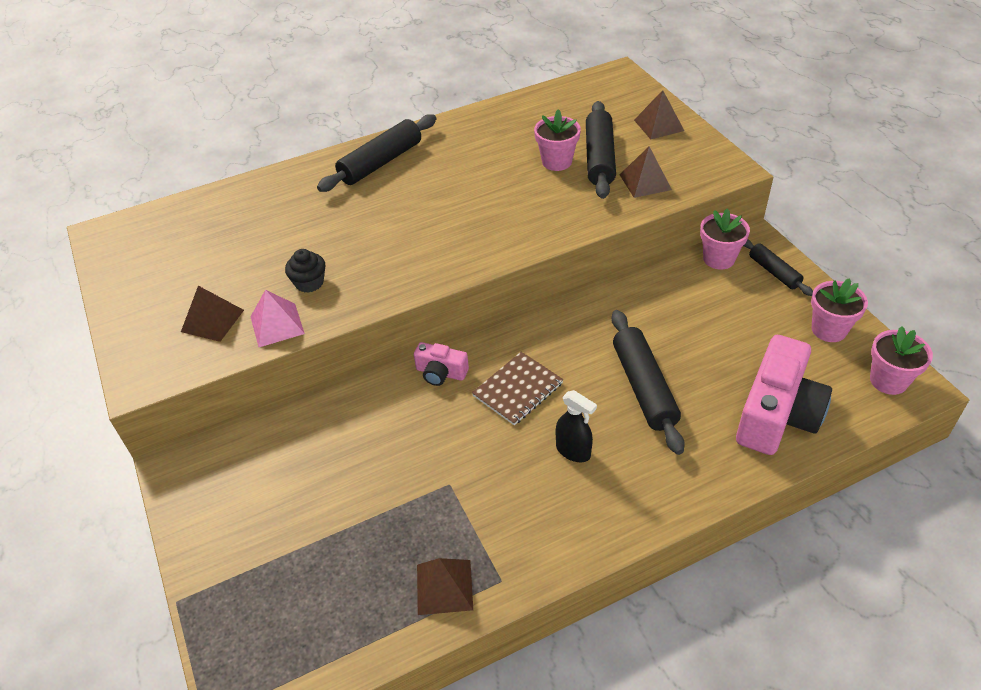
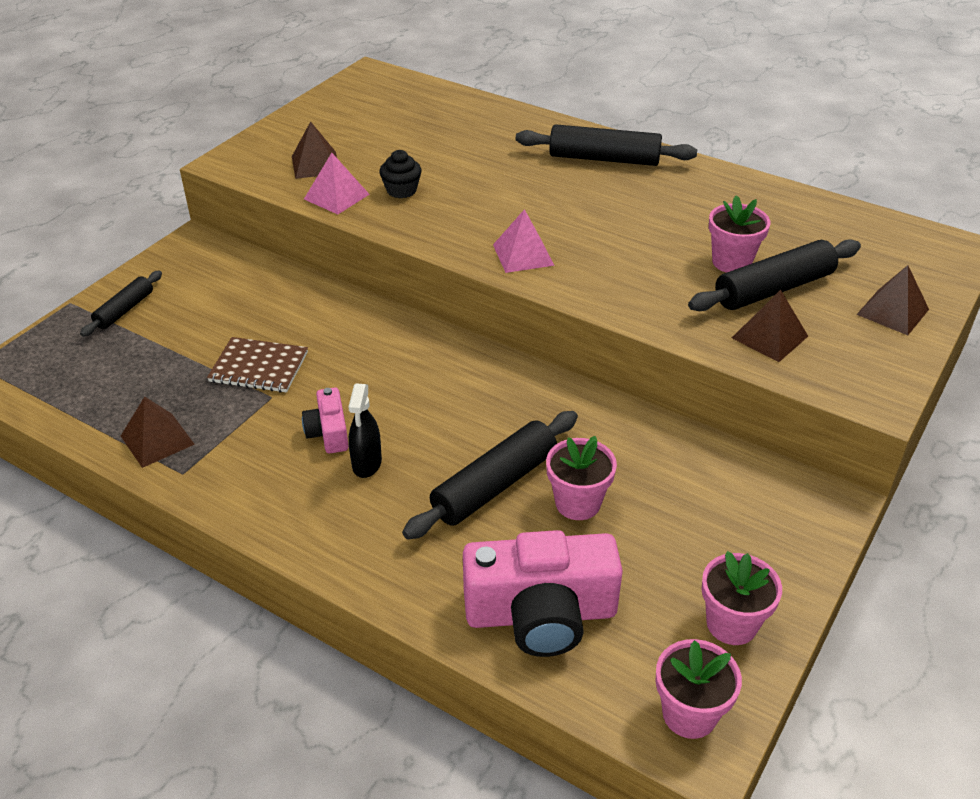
camera: 55 degrees right, 5 degrees down
(441, 373) = (402, 336): pink camera -> pink camera (328, 432)
(461, 251) = (523, 255): none -> pink pyramid
(518, 389) = (419, 394): brown notebook -> brown notebook (259, 367)
(719, 259) = (763, 478): pink flower pot -> pink flower pot (578, 503)
(774, 272) = (789, 537): black rolling pin -> black rolling pin (124, 310)

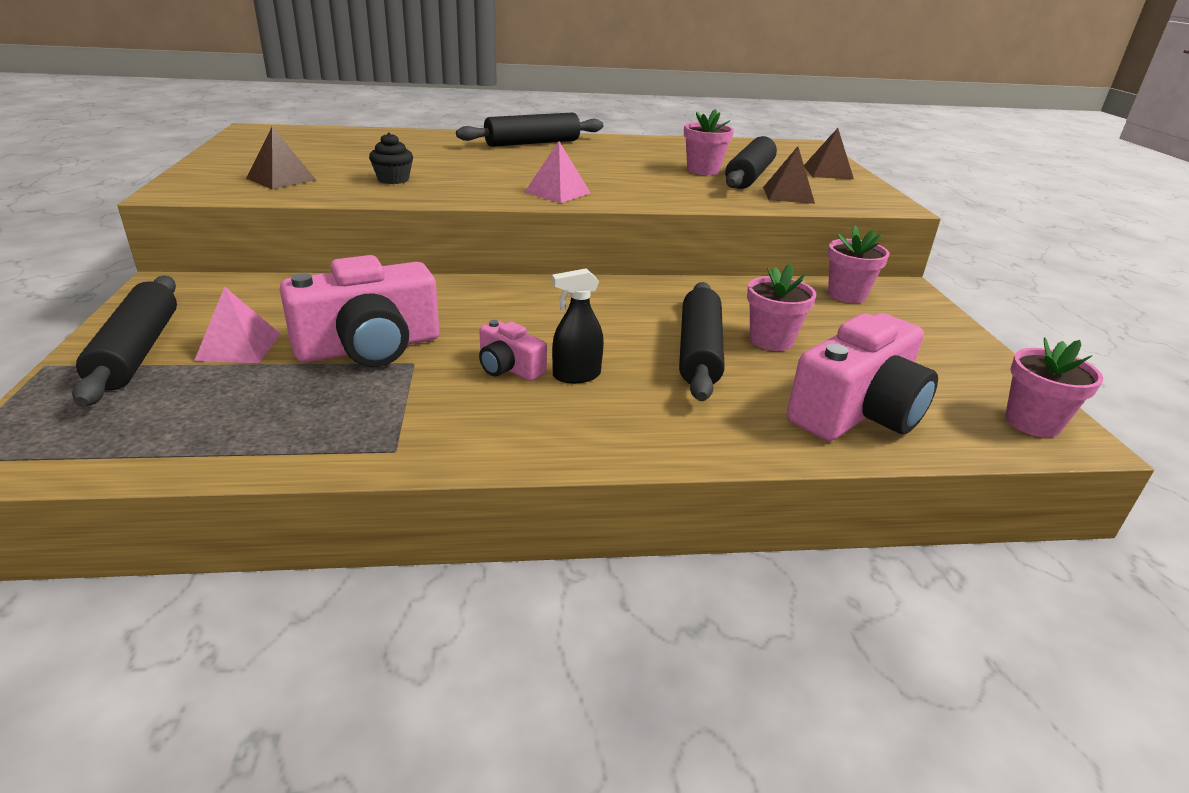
camera: 40 degrees left, 10 degrees down
(124, 310) = (137, 351): black rolling pin -> black rolling pin, size x1.70
(157, 440) = (325, 436): brown pyramid -> none
(259, 367) = (369, 347): brown notebook -> pink camera
(336, 196) = (334, 192): pink pyramid -> pink pyramid (239, 346)
(367, 464) = (576, 375): black spray bottle -> black spray bottle turned 105 degrees clockwise
(731, 624) = (965, 365): pink flower pot -> pink flower pot (847, 295)

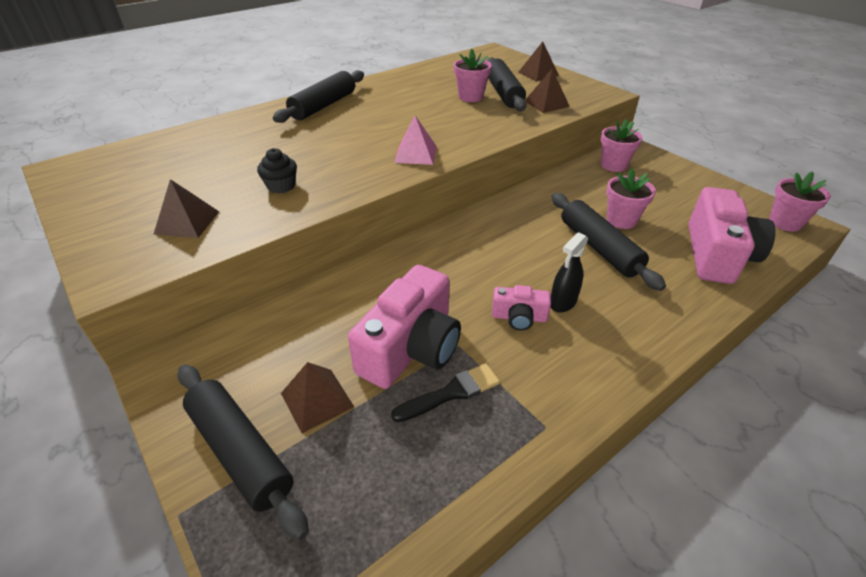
camera: 30 degrees left, 10 degrees up
(239, 346) = (317, 399): pink pyramid -> brown pyramid
(351, 390) = (451, 393): none -> black brush

